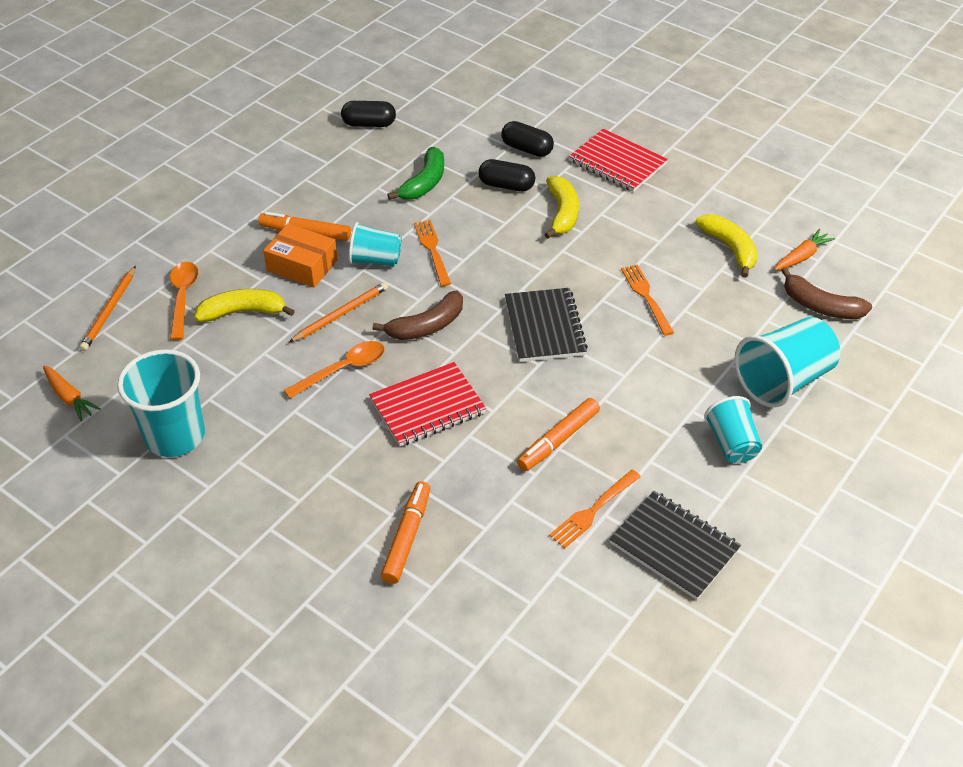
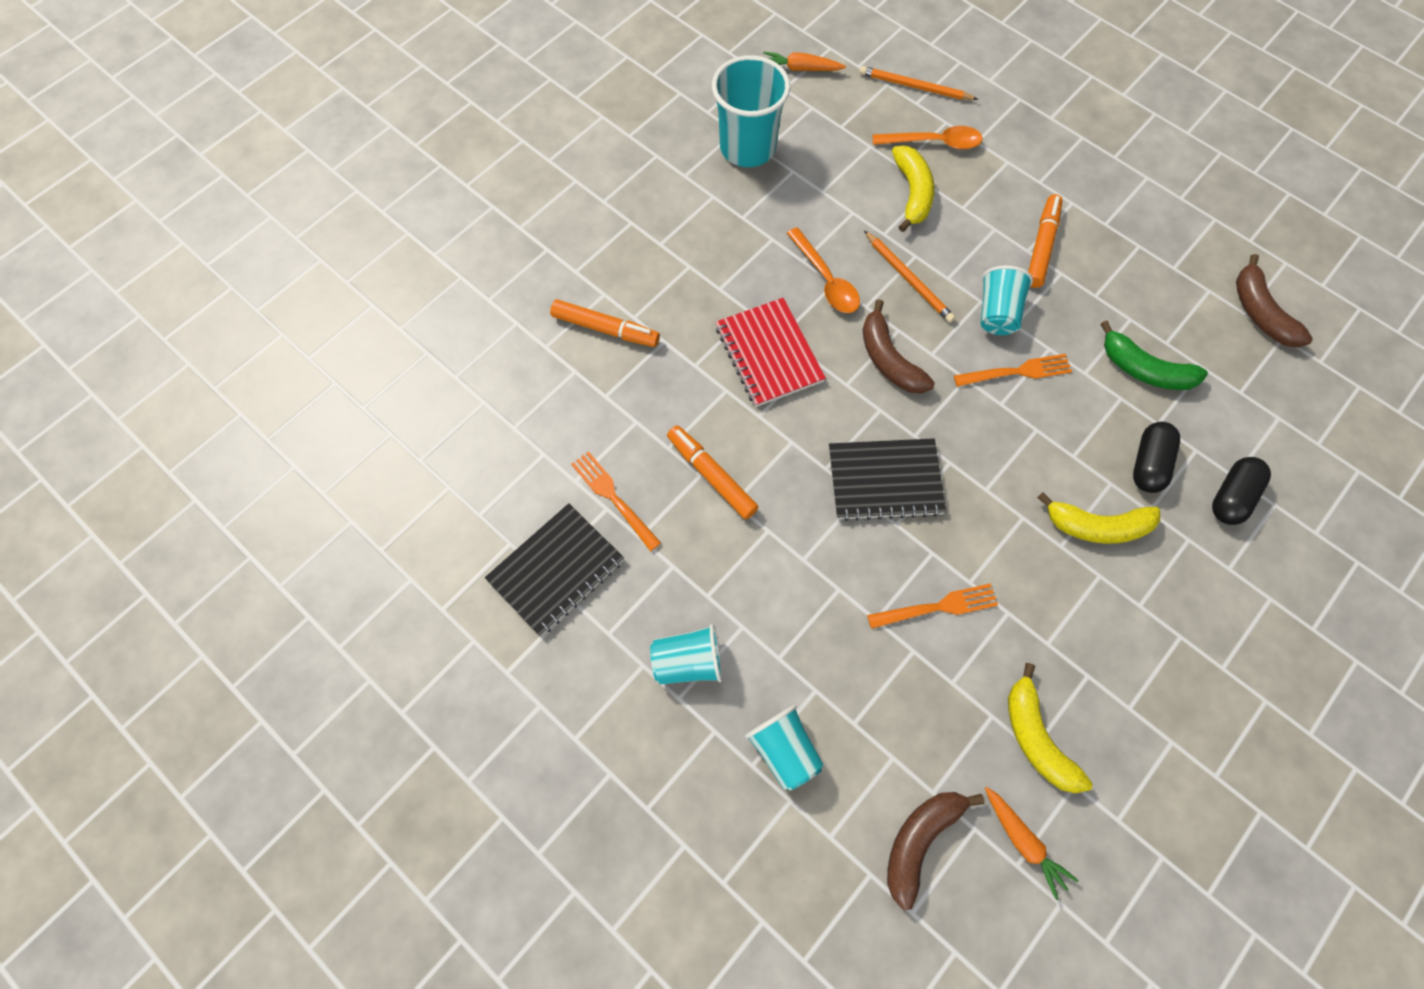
camera: 95 degrees right, 20 degrees up
(69, 398) = (801, 69): orange carrot -> orange carrot turned 45 degrees clockwise
(302, 265) = (986, 243): orange box -> none
(369, 124) = (1260, 313): black capsule -> brown banana
(617, 163) = (1214, 614): red notebook -> none
(730, 248) = (1036, 738): yellow banana -> yellow banana turned 90 degrees clockwise
(783, 380) = (784, 750): turquoise cup -> turquoise cup, size x0.62

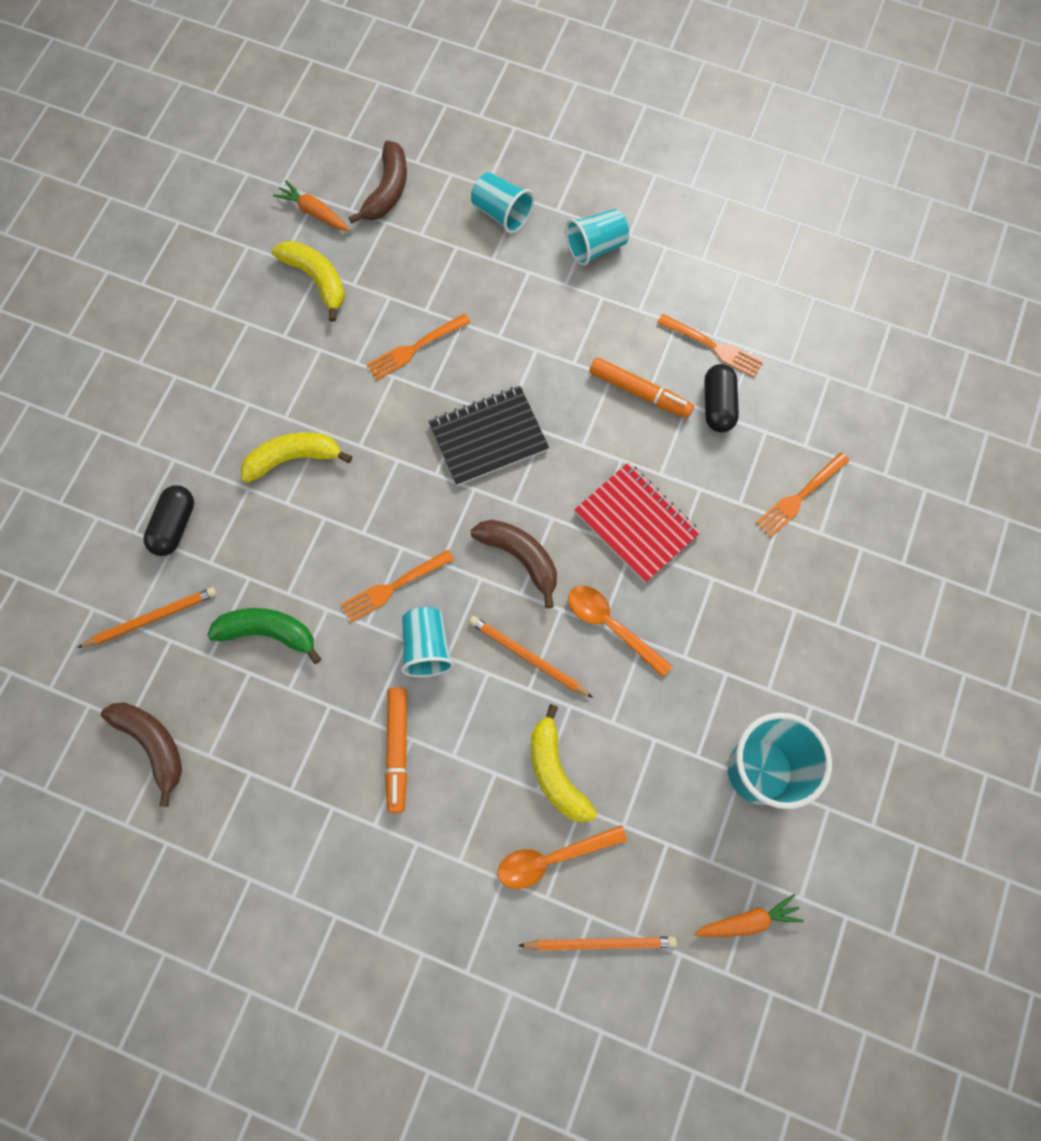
camera: 160 degrees right, 5 degrees up
(556, 570) = (729, 277): black notebook -> none
(605, 329) = (800, 496): orange marker -> orange fork
(1149, 464) = (253, 533): black capsule -> black capsule (718, 405)
(1258, 416) = (151, 618): none -> orange pencil

